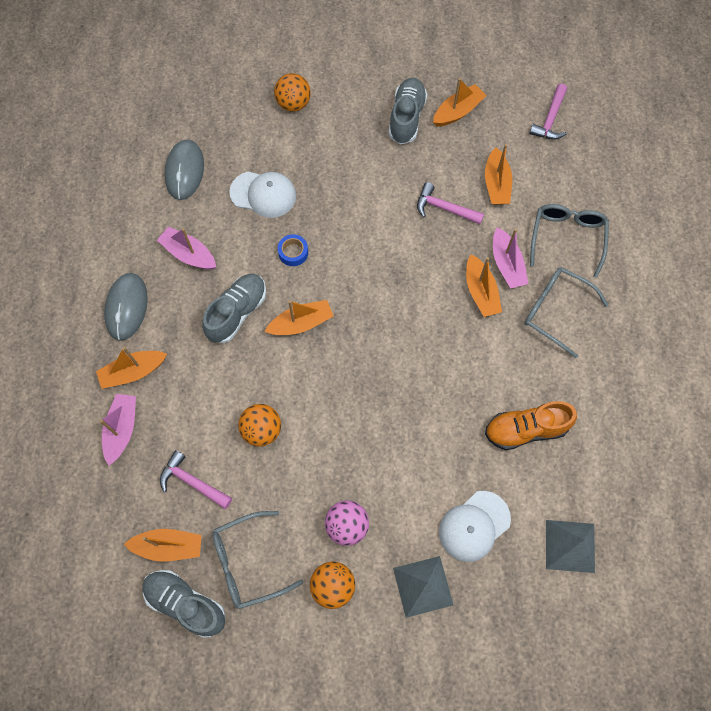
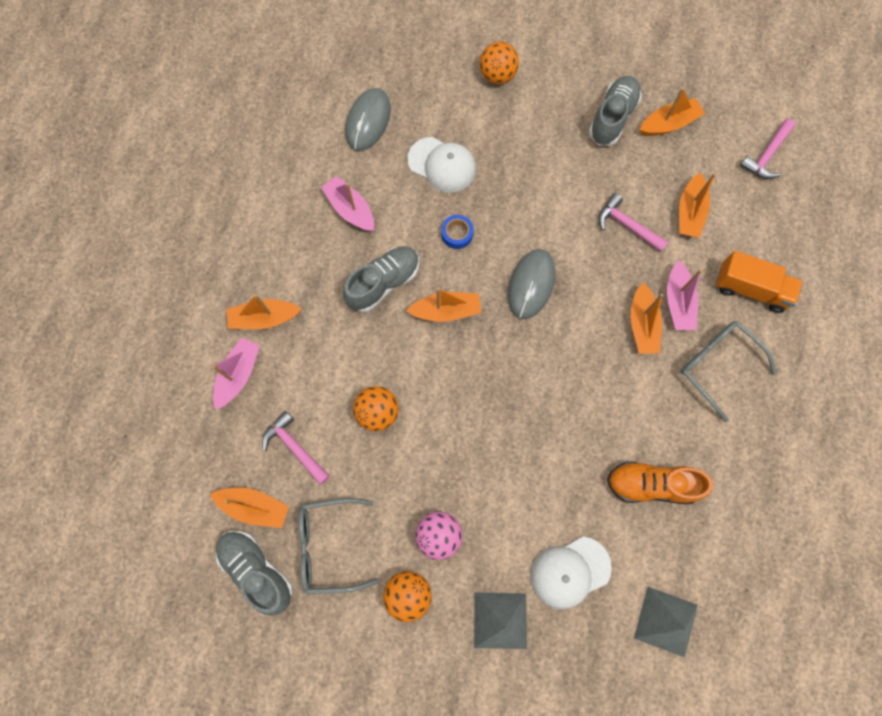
camera: 15 degrees right, 5 degrees up
(126, 307) = (274, 250): grey mouse -> grey mouse (531, 284)
(567, 237) = (750, 289): grey glasses -> orange truck

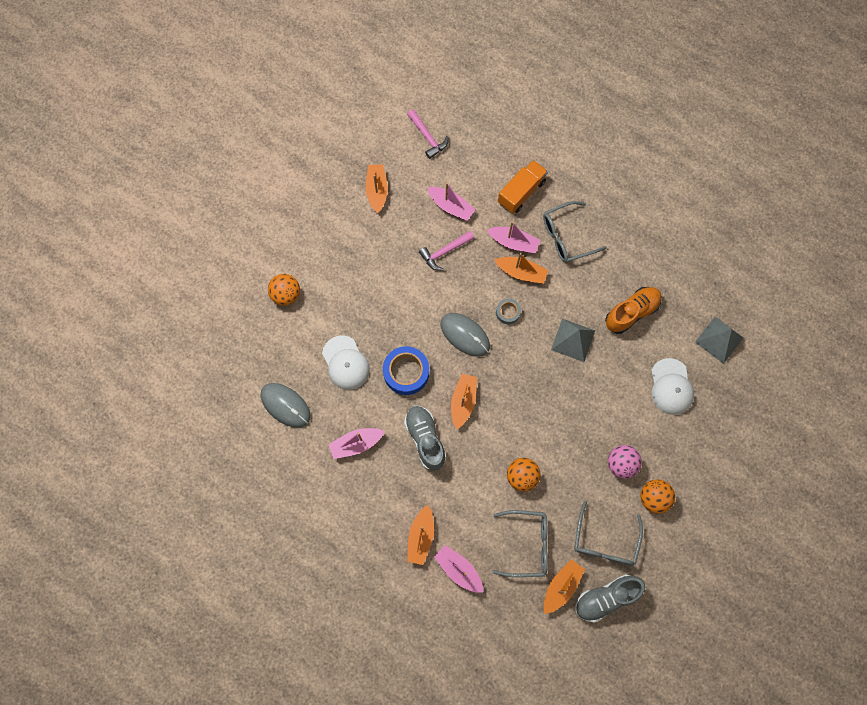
camera: 70 degrees left, 0 degrees up
(295, 447) = (527, 544): pink hammer -> grey glasses
(442, 165) = (345, 363): white cap -> white cap turned 105 degrees clockwise
(457, 234) = (406, 372): blue tape -> blue tape, size x1.84
(500, 620) = (688, 443): grey pyramid -> grey pyramid (573, 340)
(582, 326) = (508, 312): none -> grey tape
(612, 118) = (356, 227): grey shoe -> none
(651, 484) = (631, 312): orange shoe -> orange shoe turned 150 degrees counterclockwise
(689, 212) = (451, 206): orange boat -> pink boat

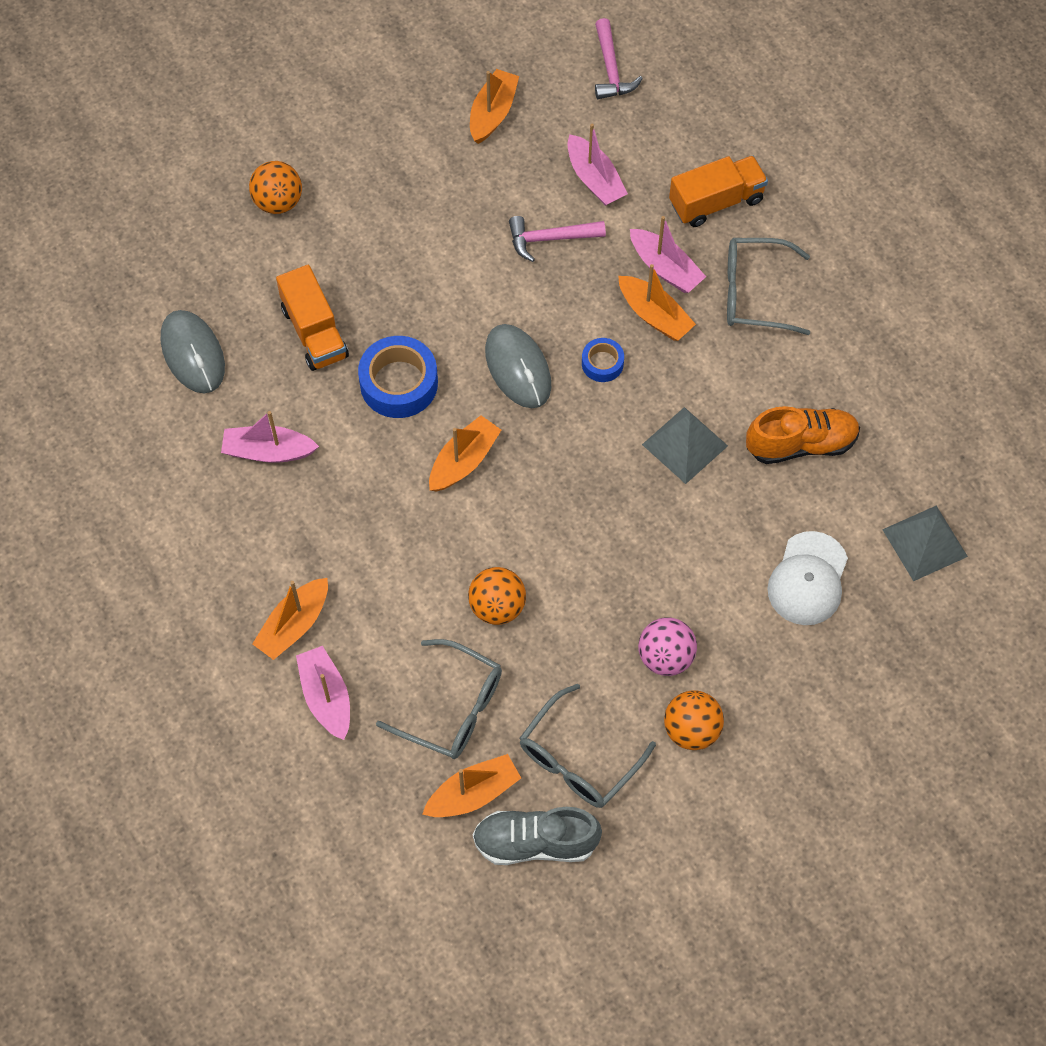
camera: 25 degrees right, 10 degrees down
(345, 363) = (314, 332): white cap -> orange truck
(425, 439) = (376, 489): grey shoe -> none
(508, 312) = (602, 363): grey tape -> blue tape

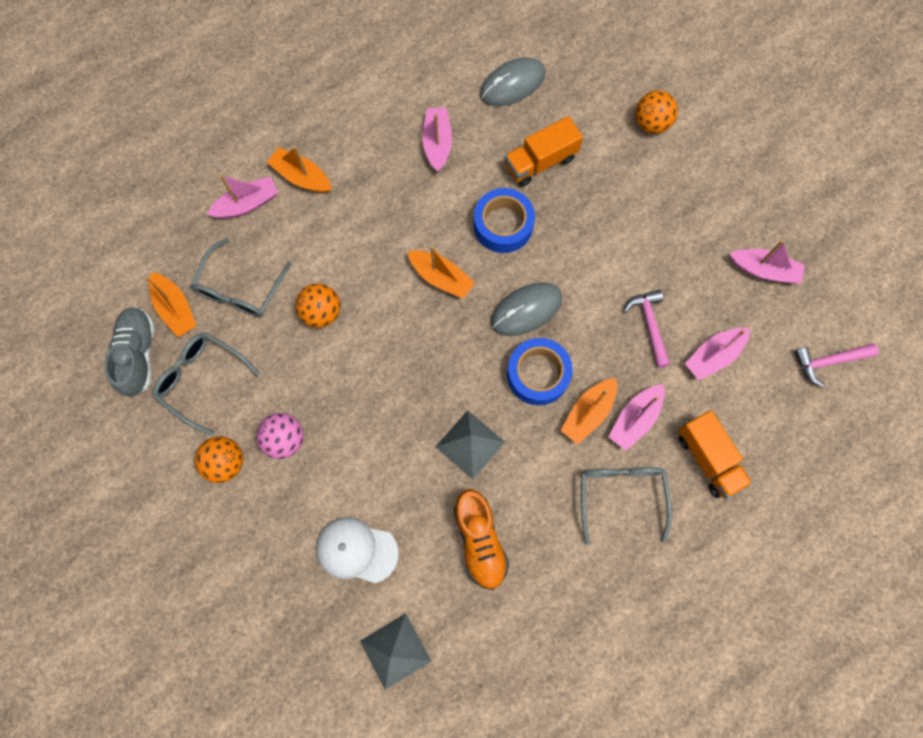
camera: 85 degrees right, 10 degrees up
(492, 113) = (764, 270): orange boat -> pink boat
(602, 363) = (538, 374): blue tape -> blue tape, size x1.84

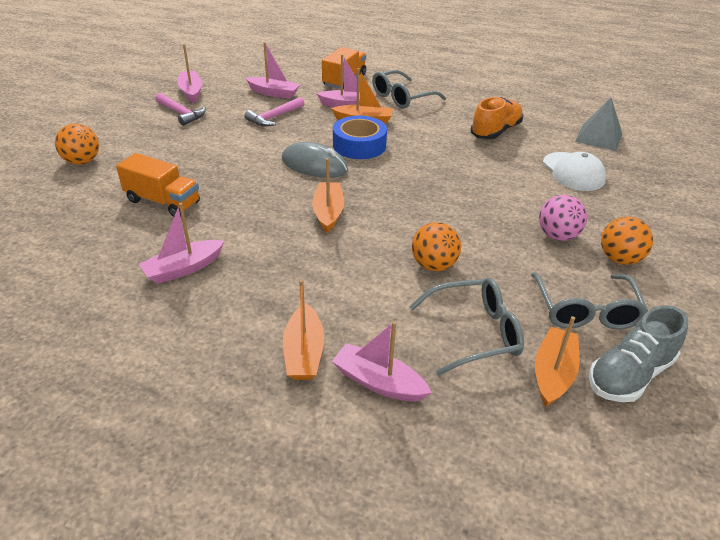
camera: 125 degrees left, 35 degrees down
(470, 444) = (442, 154): grey pyramid -> none
(503, 225) = (246, 199): blue tape -> none
(512, 84) = (74, 247): grey mouse -> none
(828, 361) = (240, 63): pink hammer -> pink hammer (181, 113)

